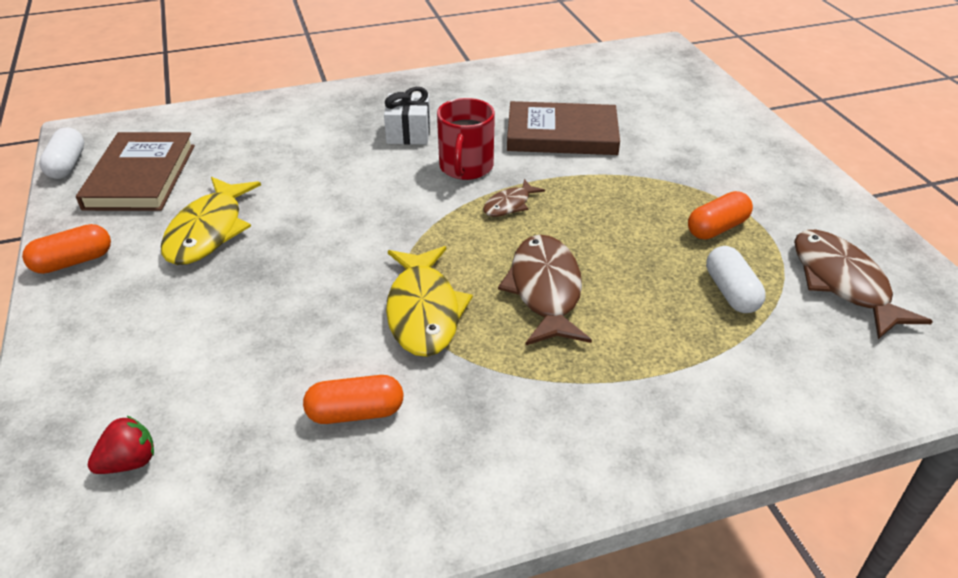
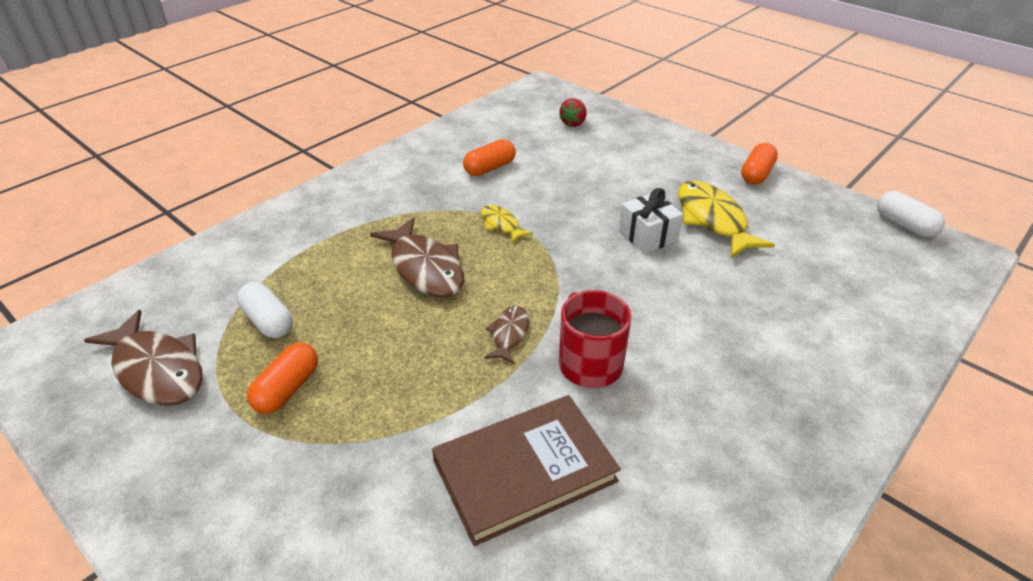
camera: 150 degrees right, 0 degrees up
(140, 176) = (836, 238): brown book -> none
(408, 133) = (698, 387): white gift -> white gift (648, 236)
(423, 311) = (501, 225): yellow fish -> yellow fish, size x0.53

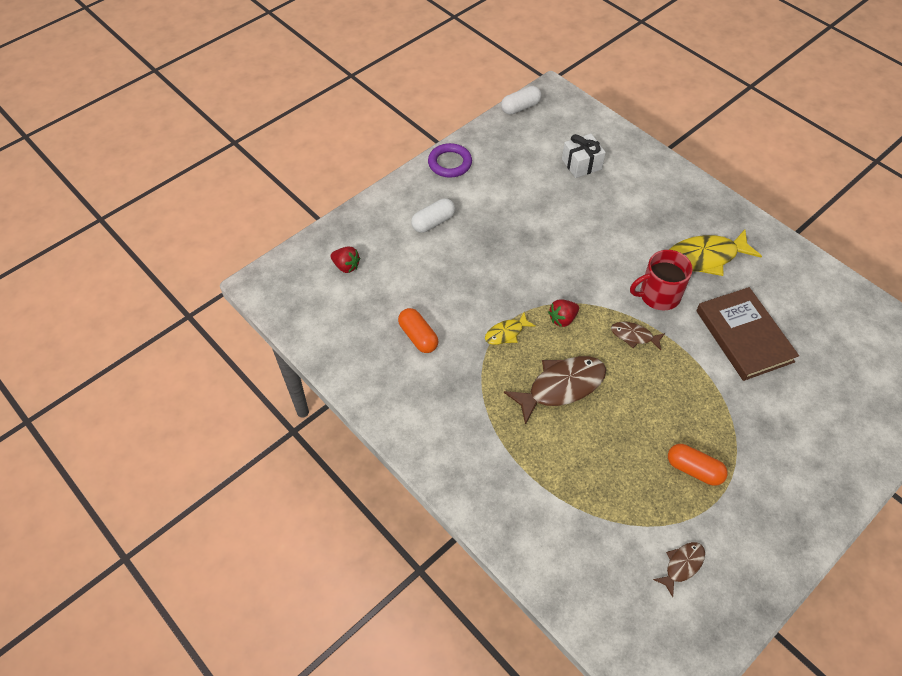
camera: 85 degrees left, 15 degrees up
(157, 369) = (682, 565): brown fish -> brown fish, size x0.53
(268, 321) = (626, 494): white capsule -> white capsule (433, 222)
(529, 268) = (562, 319): none -> red strawberry
(648, 236) = (526, 243): white gift -> white gift (581, 164)
(713, 220) = (508, 202): yellow fish -> yellow fish (705, 257)
(756, 174) = (450, 163): orange capsule -> purple ring

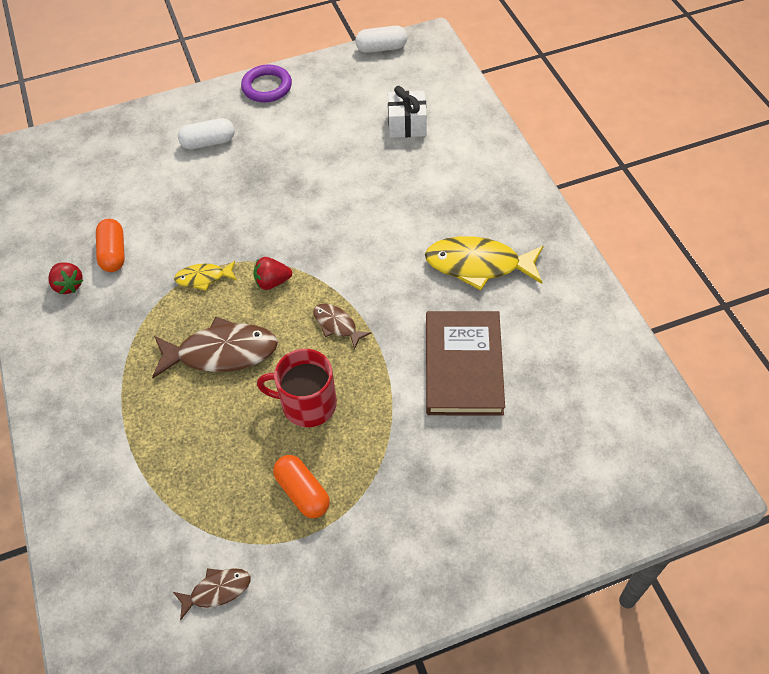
camera: 25 degrees right, 0 degrees up
(346, 266) = (93, 162): red strawberry -> red strawberry (69, 285)
(658, 295) = (395, 290): red mug -> red mug (307, 404)

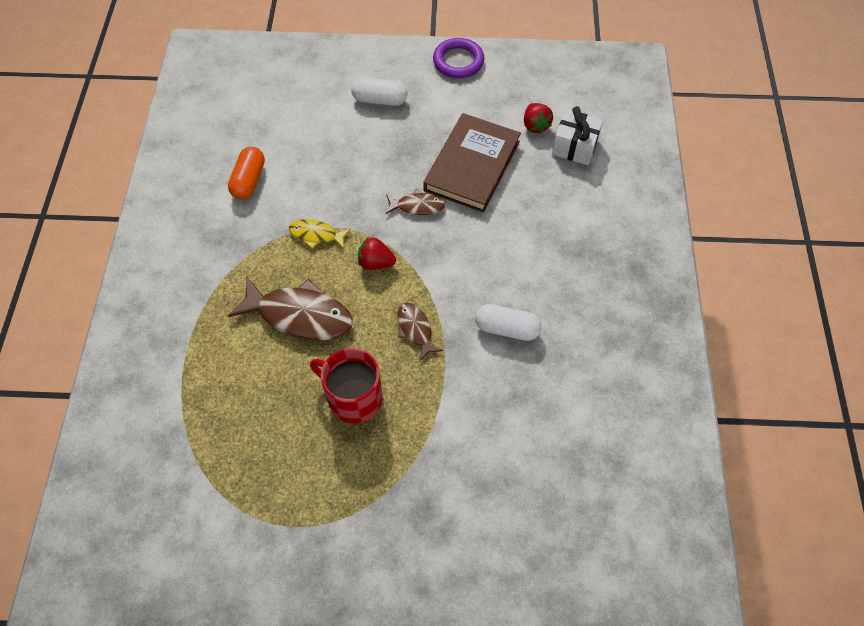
camera: 20 degrees right, 5 degrees up
(69, 285) = (198, 197): red strawberry -> red strawberry (535, 125)
(217, 591) = (195, 544): brown fish -> brown fish (417, 206)
(303, 492) = (311, 483): orange capsule -> none
(381, 48) = (586, 57): white capsule -> white capsule (506, 329)
(463, 366) = (515, 419): brown book -> brown book (472, 165)
(478, 265) = (578, 320): yellow fish -> none

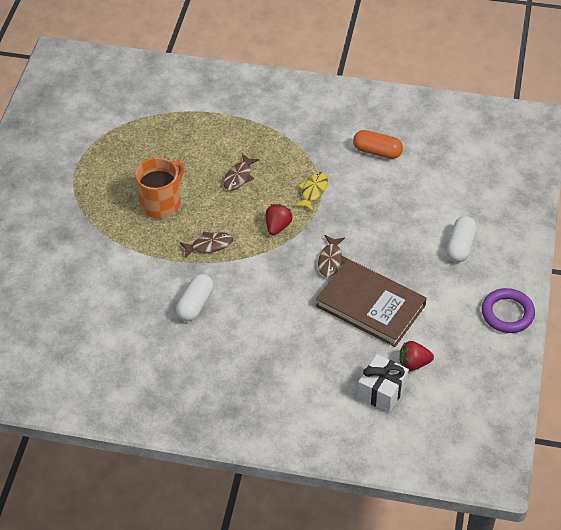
camera: 100 degrees right, 10 degrees down
(299, 315) = (239, 176): brown fish -> brown fish, size x0.53
(353, 397) = (161, 203): red mug -> orange mug

